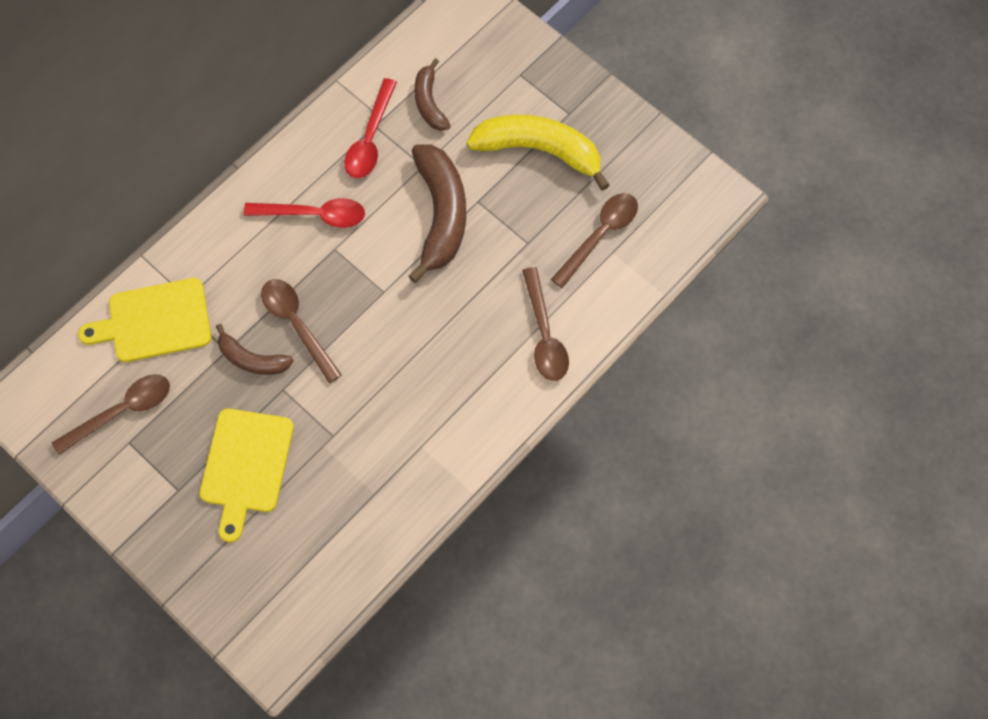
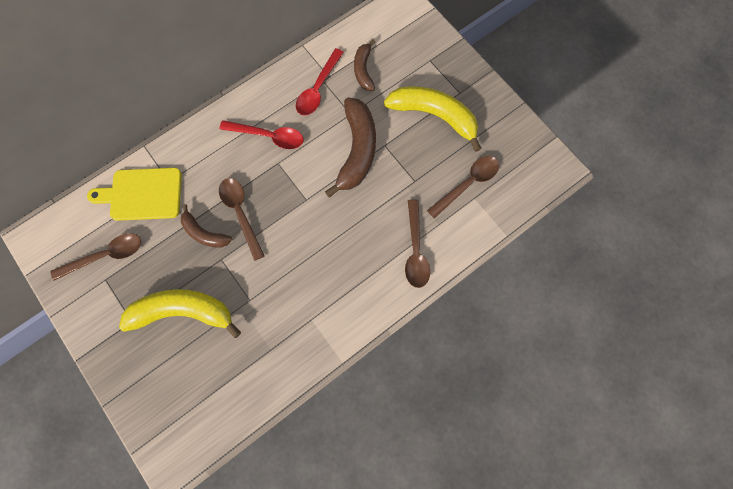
camera: 10 degrees right, 5 degrees up
(246, 466) = (183, 312): yellow cutting board -> yellow banana

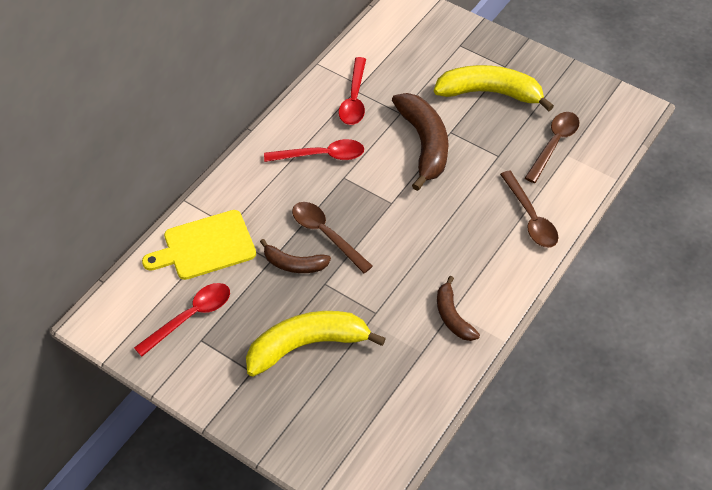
camera: 20 degrees left, 20 degrees down
(105, 256) = (190, 317): brown spoon -> red spoon
(363, 70) = (394, 70): brown banana -> brown banana (452, 316)

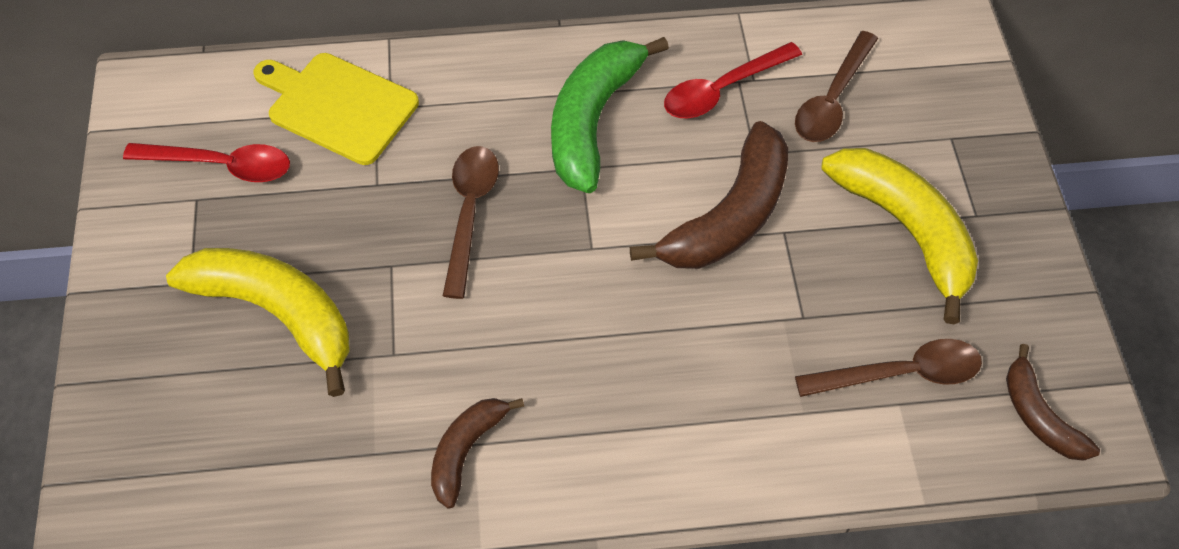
camera: 50 degrees right, 5 degrees up
(294, 264) = (391, 212): brown banana -> brown banana (1038, 416)
(321, 155) = (592, 120): red spoon -> green banana
(530, 217) = (732, 433): brown spoon -> brown spoon (832, 99)

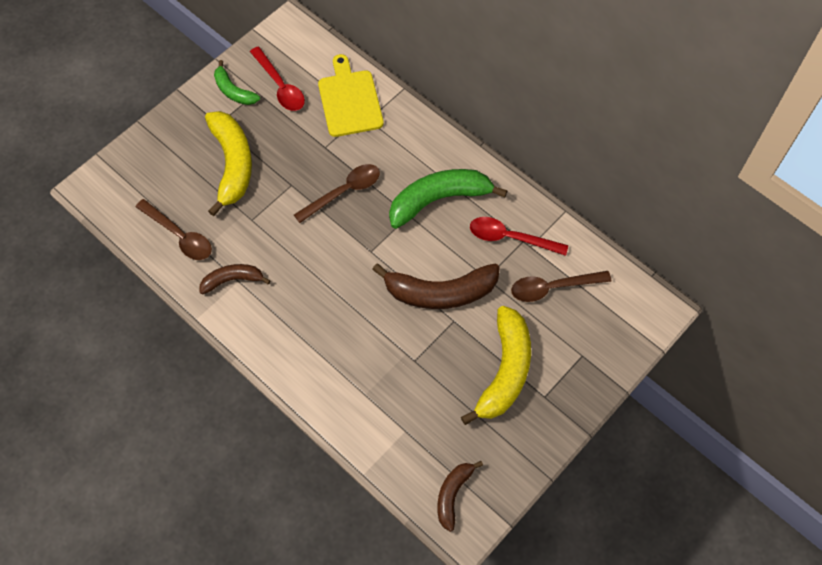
camera: 50 degrees right, 5 degrees up
(161, 225) = (233, 91): none -> green banana
(900, 373) = (421, 421): brown spoon -> brown spoon (179, 235)

